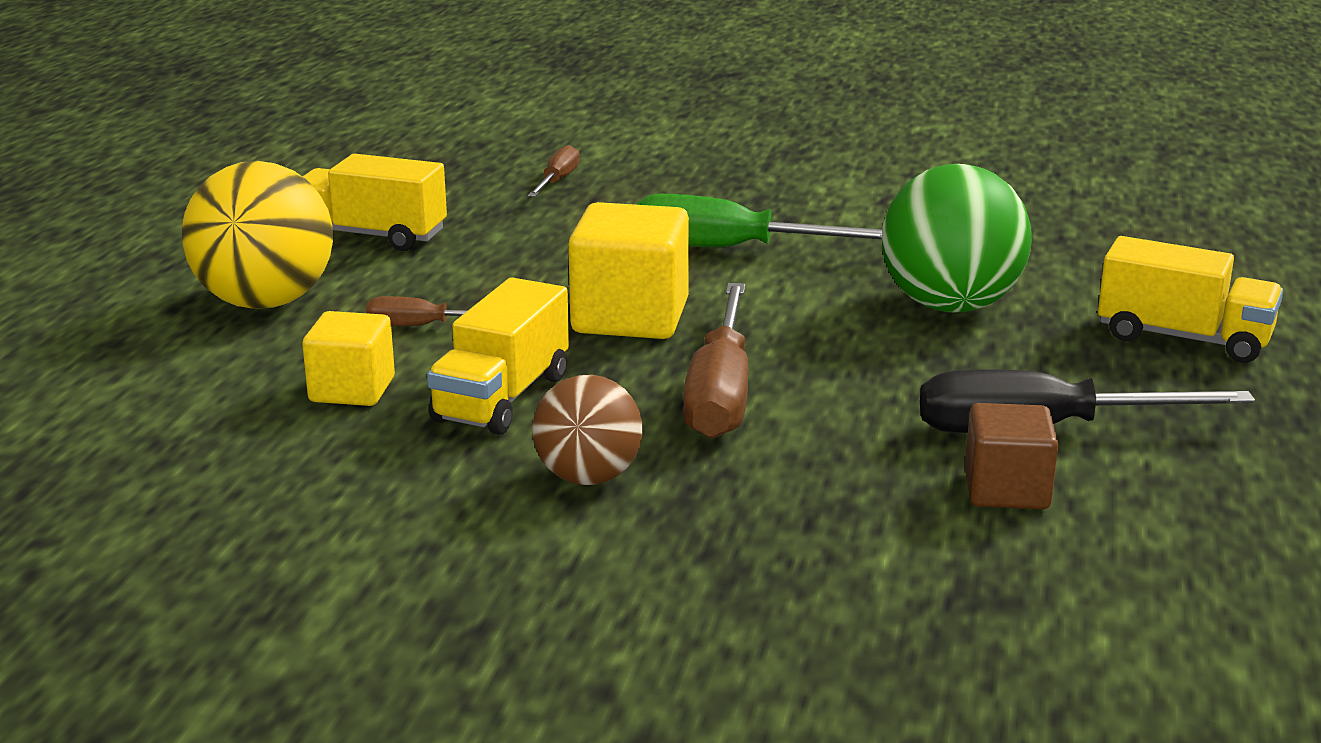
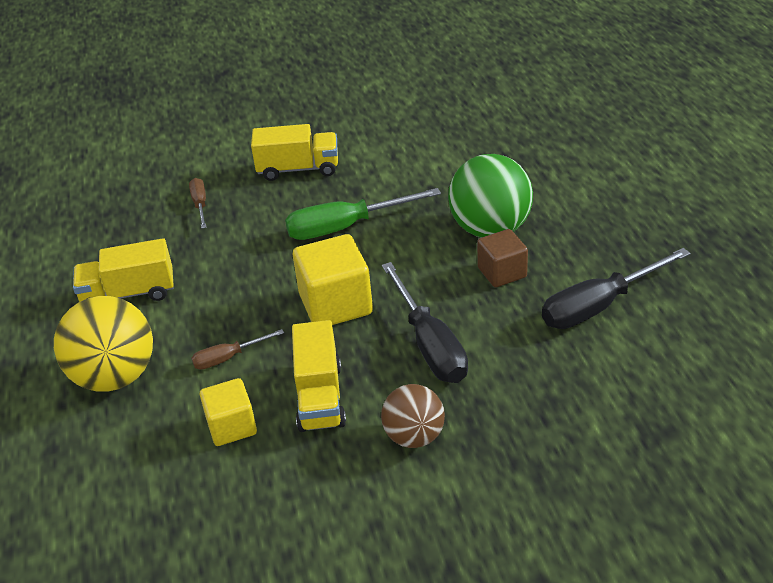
camera: 25 degrees left, 15 degrees up
(720, 393) = (429, 344): brown screwdriver -> black screwdriver
(1006, 490) = (614, 355): brown cube -> brown cube (502, 272)
(1183, 338) = (614, 211): yellow truck -> yellow truck (298, 169)

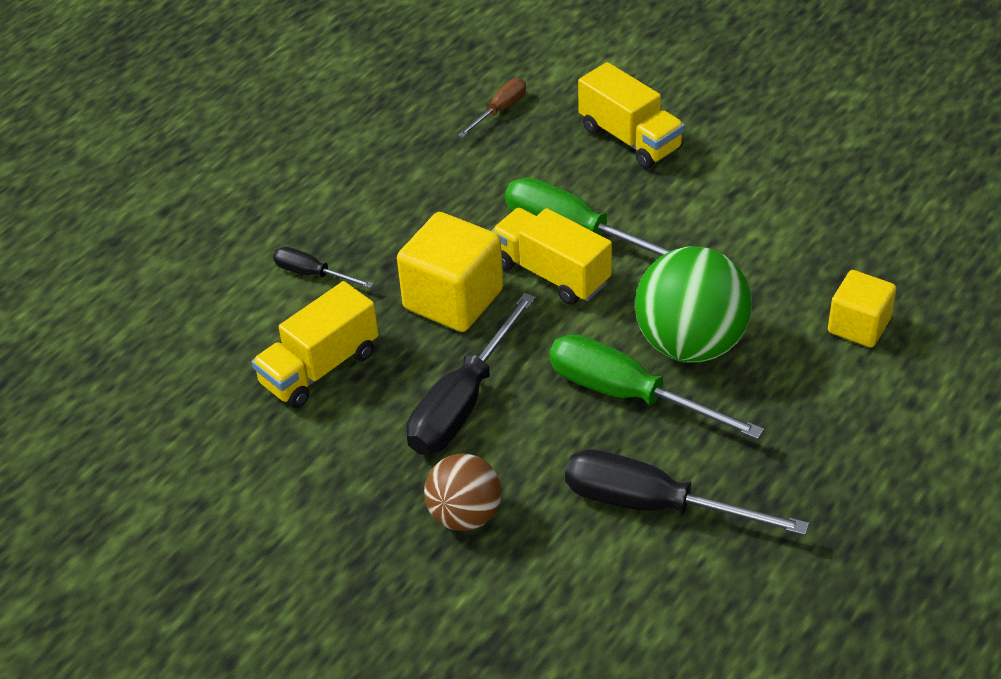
camera: 50 degrees right, 5 degrees up
(115, 376) = (225, 219): yellow ball -> none
(129, 293) = (331, 153): yellow truck -> yellow truck (551, 273)
(228, 358) = (312, 274): brown screwdriver -> black screwdriver
(232, 426) = (232, 333): yellow cube -> yellow cube (858, 326)
(414, 436) = (328, 466): brown ball -> brown ball (465, 515)
(502, 272) = (627, 395): brown cube -> green screwdriver

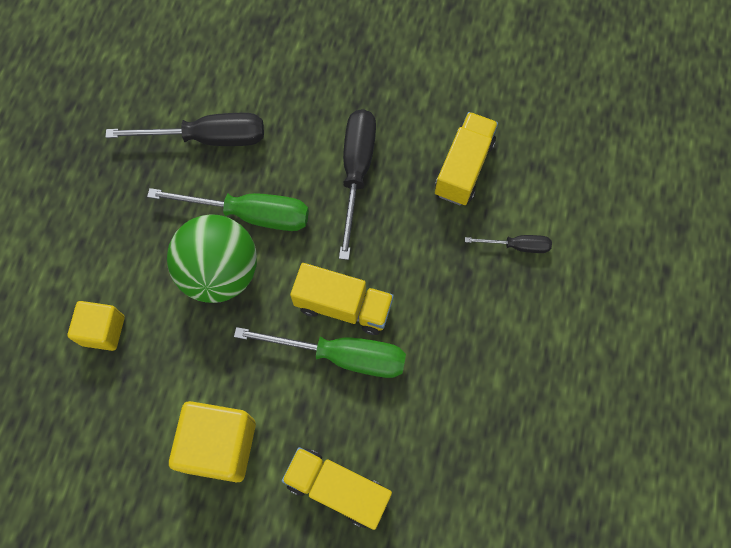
camera: 155 degrees right, 25 degrees up
(453, 299) = (404, 257): yellow cube -> yellow cube (220, 445)
(465, 515) = (318, 95): brown ball -> none
(500, 110) = (466, 488): brown screwdriver -> none

